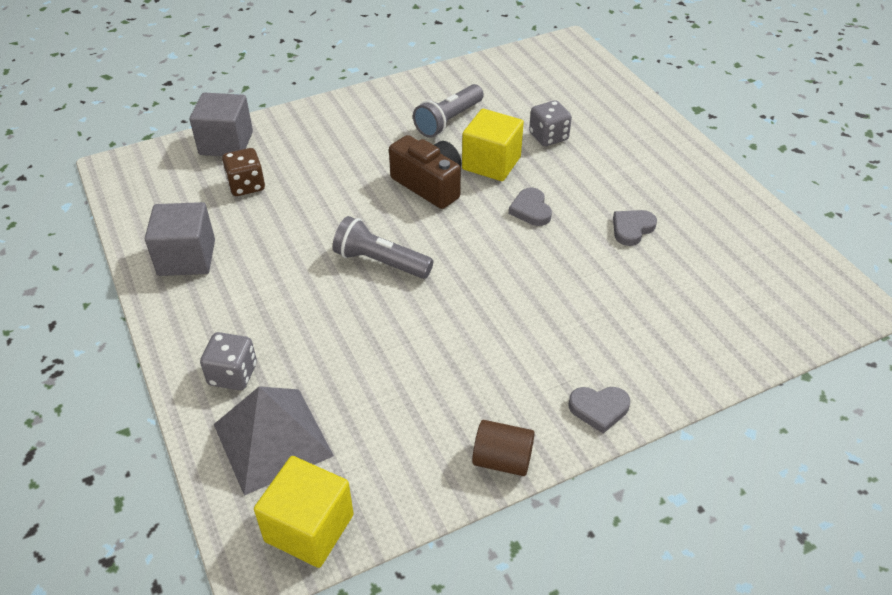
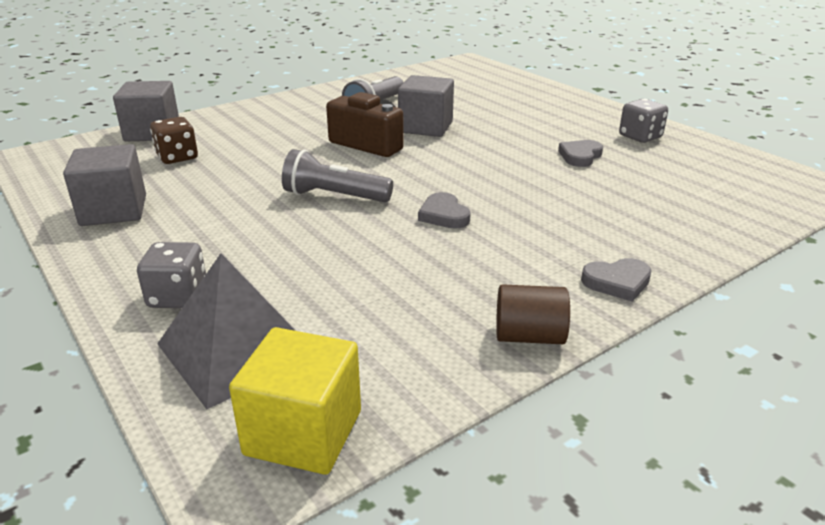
camera: 10 degrees left, 15 degrees down
(491, 163) = (425, 127): yellow cube -> grey cube
(531, 210) = (476, 152): grey heart -> grey heart (444, 215)
(548, 137) = (473, 109): grey dice -> grey dice (640, 137)

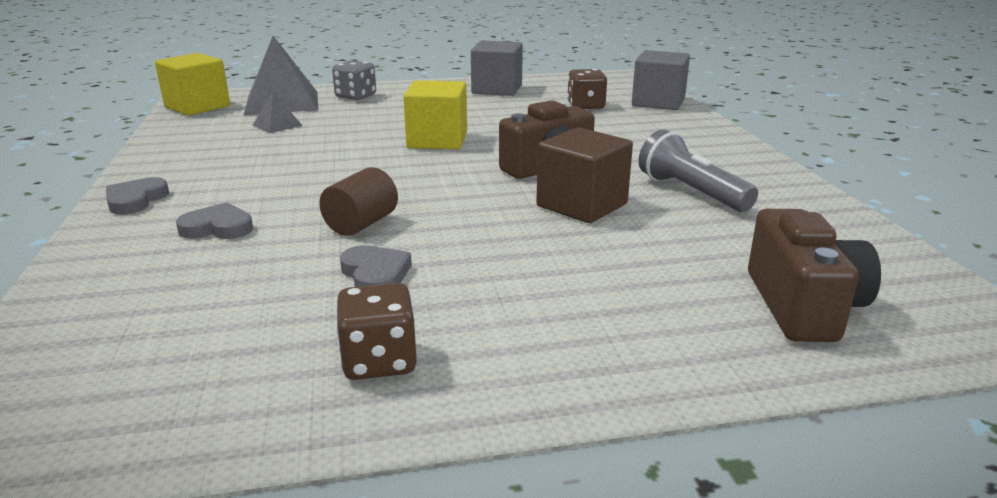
camera: 115 degrees right, 5 degrees down
(334, 196) = (437, 140): grey flashlight -> yellow cube
(348, 304) = (277, 125): none -> grey pyramid
(425, 127) = (582, 205): grey cube -> brown cube
(444, 215) = (344, 168): grey heart -> grey heart (218, 228)
(486, 82) = (803, 306): none -> brown camera
(529, 336) = (153, 158): brown cylinder -> brown cylinder (361, 224)
(640, 137) = (379, 361): grey dice -> brown dice

